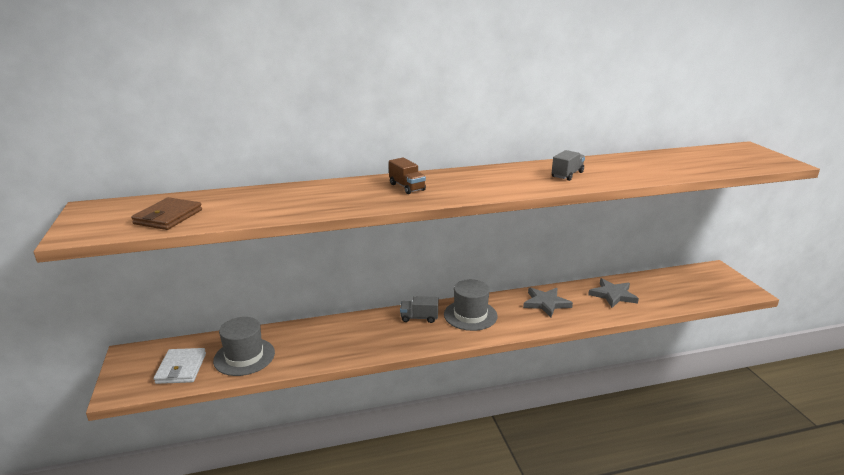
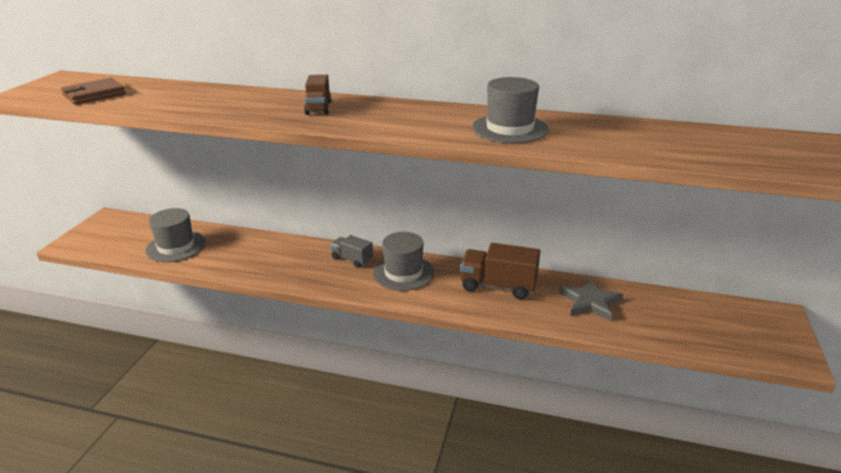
camera: 30 degrees right, 5 degrees up
(181, 368) = (125, 240): white wallet -> none
(546, 303) = (498, 286): grey star -> brown truck
(567, 175) = (510, 128): grey truck -> grey hat

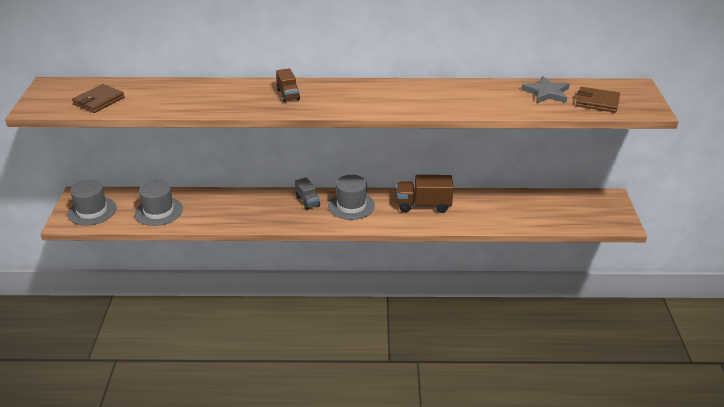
camera: 15 degrees left, 5 degrees up
(352, 259) = (307, 201): grey truck -> grey truck turned 135 degrees counterclockwise
(510, 128) = (432, 98): grey hat -> grey hat (92, 211)
(590, 302) = (489, 207): grey star -> grey star (546, 93)
(772, 156) = (597, 102): none -> brown wallet

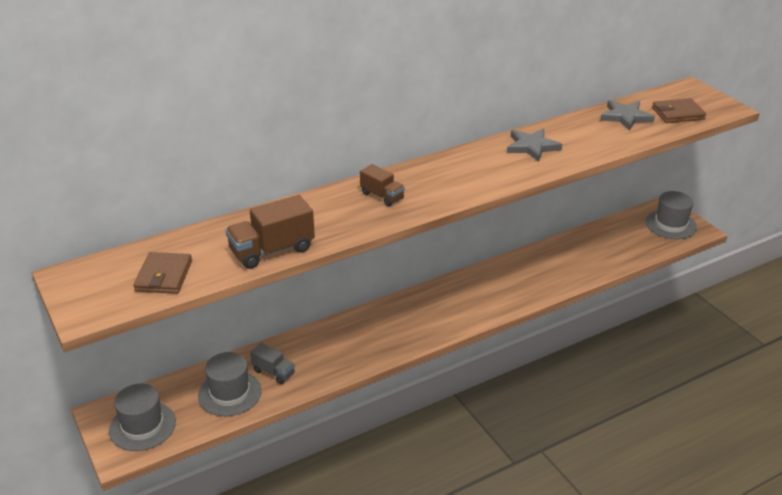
camera: 30 degrees left, 0 degrees up
(307, 201) = (389, 316): grey truck -> grey truck (273, 372)
(351, 206) = (440, 304): grey hat -> grey hat (671, 224)
(423, 205) = (511, 277): brown truck -> brown truck (272, 250)
(439, 93) = (532, 147): none -> grey star

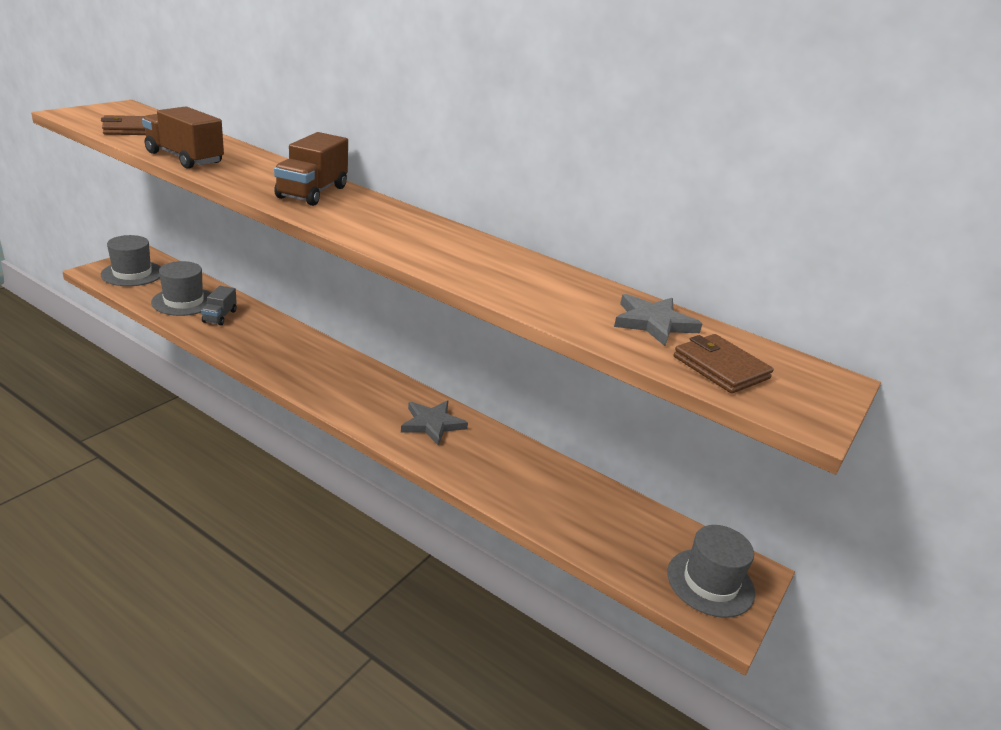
camera: 60 degrees right, 5 degrees down
(382, 196) = (312, 192): brown truck -> brown truck, size x1.67
(532, 147) = (493, 261): grey star -> grey star (432, 424)

